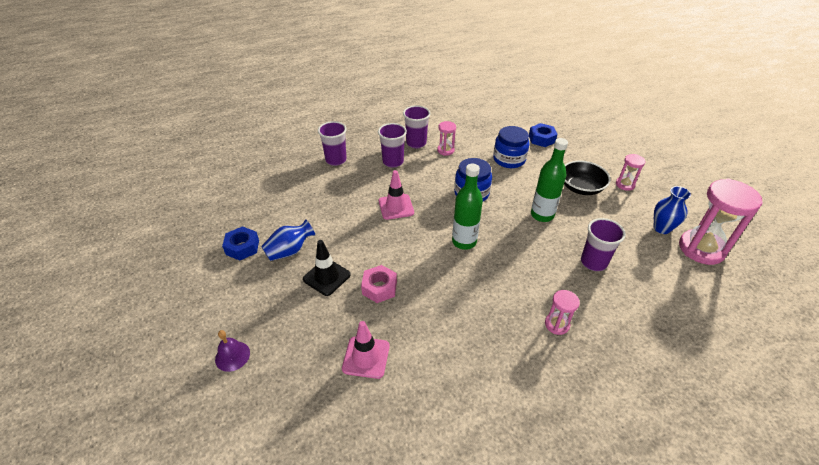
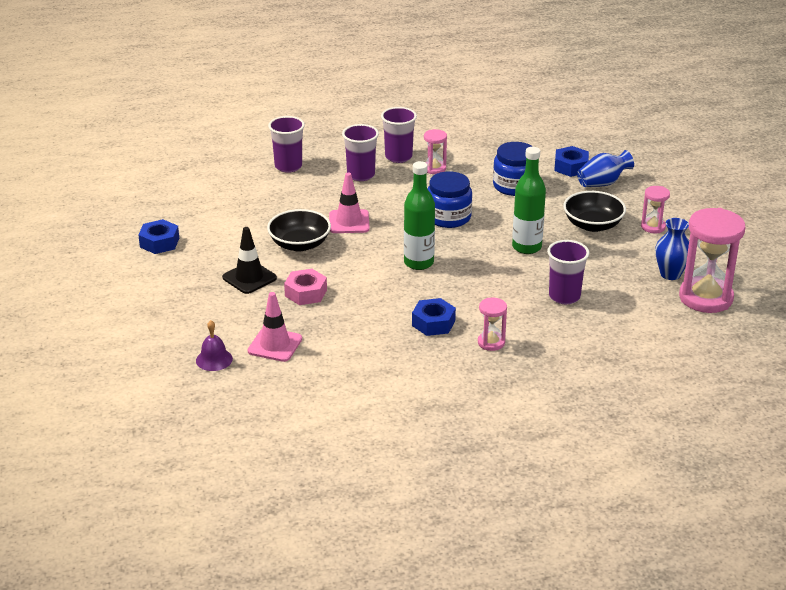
camera: 10 degrees right, 10 degrees down
(232, 356) = (138, 329): purple bell -> purple bell (214, 359)
(290, 251) = (213, 251): blue vase -> blue vase (602, 183)
(362, 234) = (299, 244): none -> black bowl
(499, 308) = (433, 323): none -> blue nut

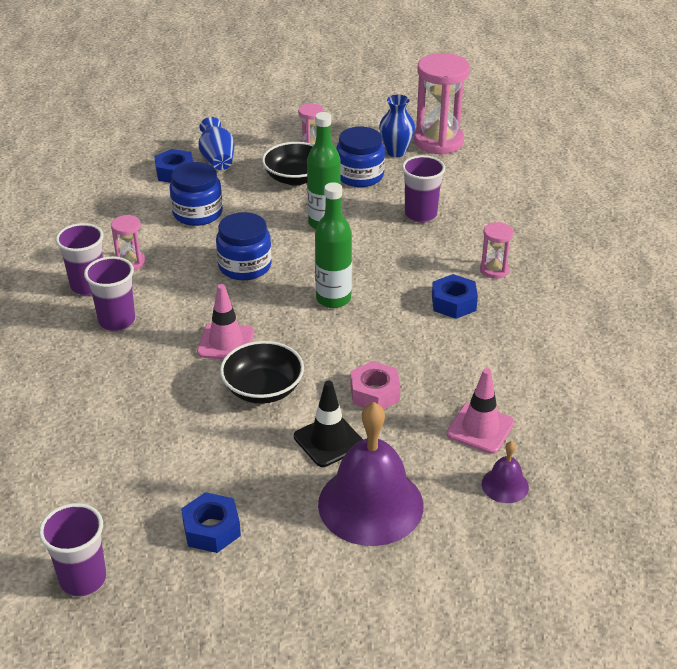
camera: 80 degrees left, 5 degrees up
(188, 301) = (370, 504): none -> purple bell
(288, 166) = (61, 383): purple cup -> purple cup (83, 579)
(615, 258) = (360, 176): none -> blue jar

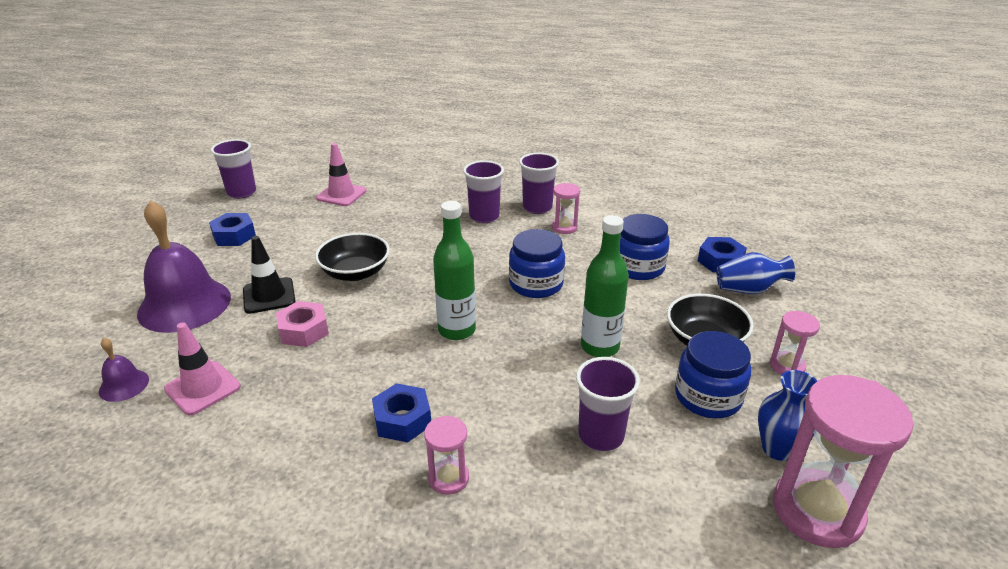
camera: 105 degrees right, 5 degrees down
(226, 342) = (427, 262): pink traffic cone -> pink traffic cone (341, 194)

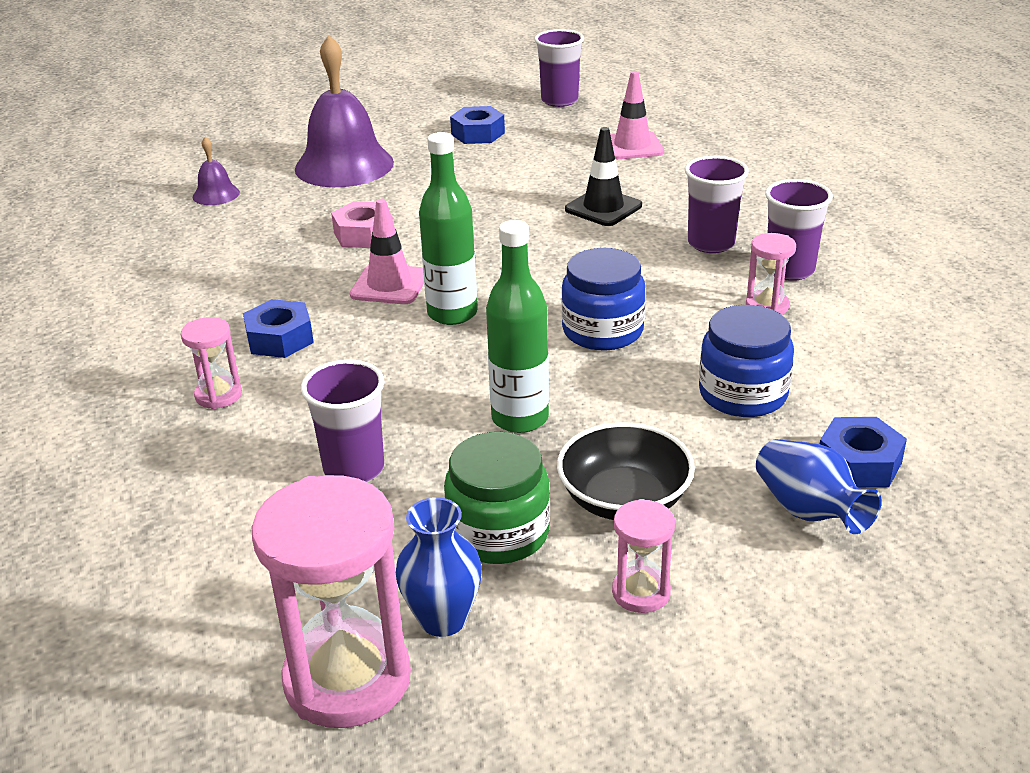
camera: 60 degrees right, 0 degrees up
(202, 388) = (240, 227): pink traffic cone -> pink traffic cone (389, 285)
(269, 296) = (399, 194): black traffic cone -> black traffic cone (603, 208)
(355, 272) = (490, 217): black bowl -> none
(708, 397) = (499, 533): blue jar -> green jar

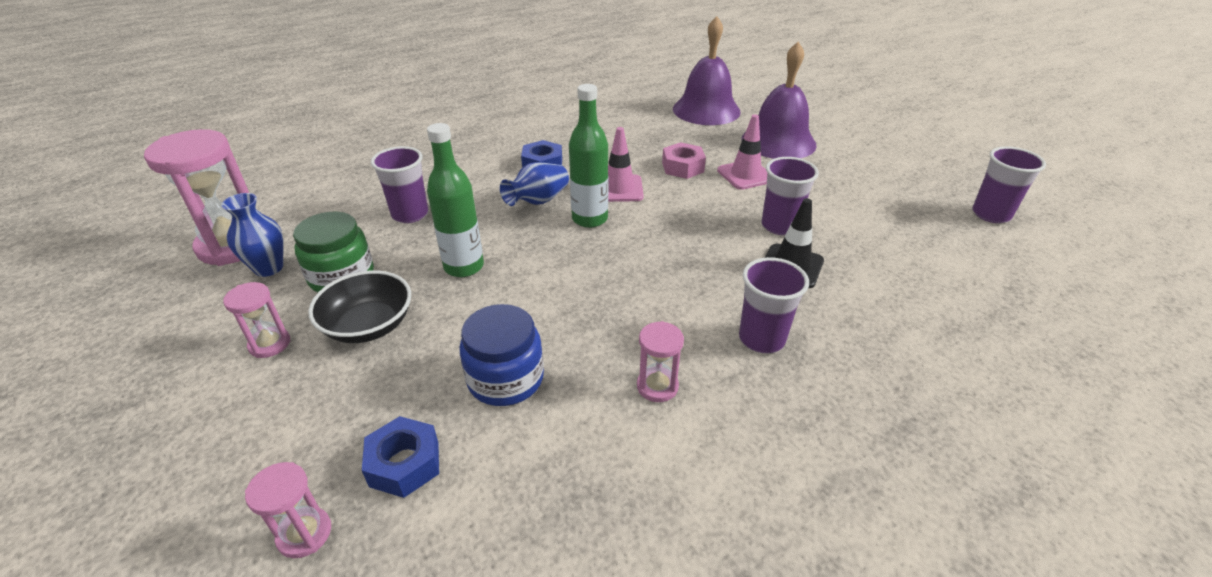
camera: 75 degrees right, 5 degrees up
(216, 194) = (706, 110): purple bell -> purple bell, size x2.21
(218, 395) = (481, 159): pink hourglass -> pink hourglass (304, 534)
(478, 133) = (880, 184): blue nut -> none
(602, 331) = (585, 290): blue jar -> none
(632, 146) = (931, 268): pink traffic cone -> pink traffic cone (745, 175)
(789, 270) = (735, 400): purple cup -> purple cup (779, 226)
(809, 511) = (342, 430): blue vase -> blue vase (538, 201)

